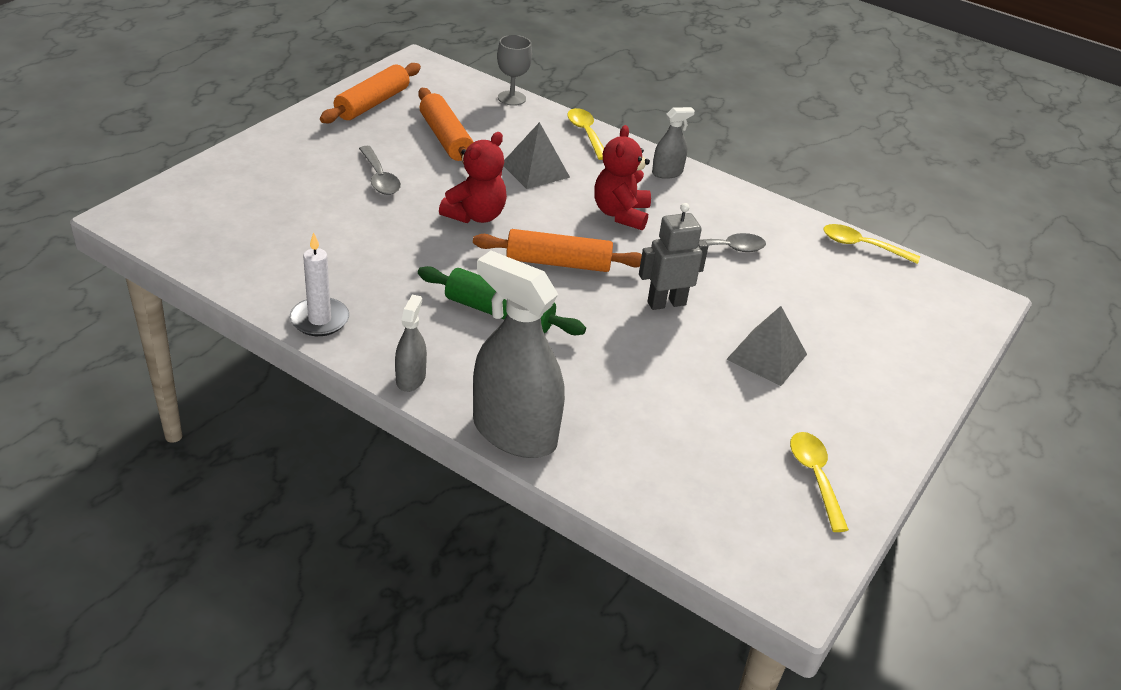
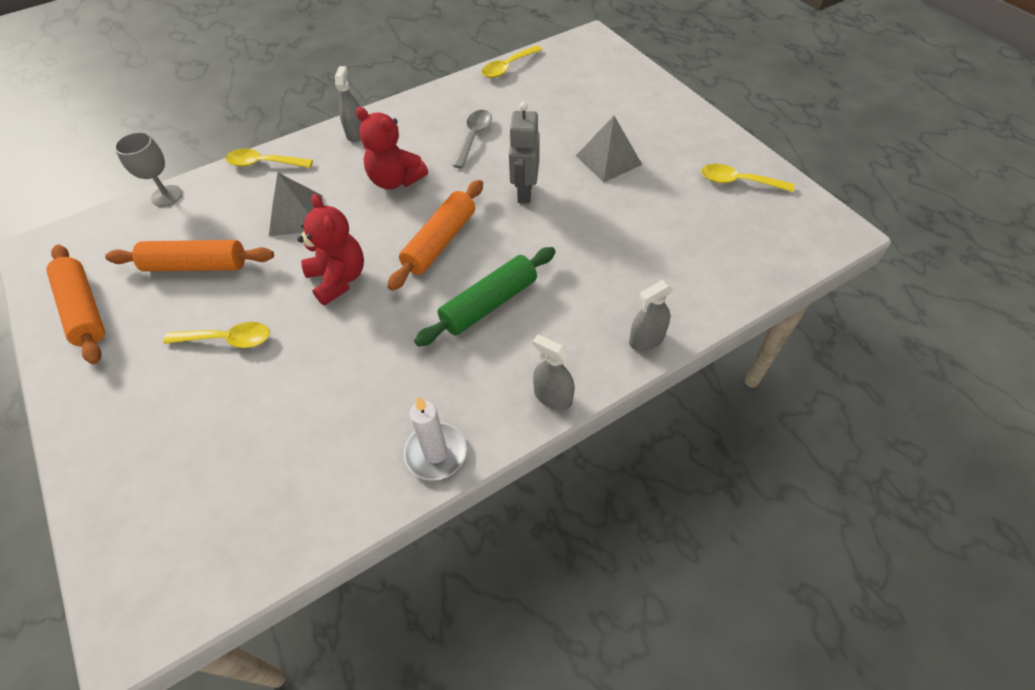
camera: 60 degrees left, 15 degrees up
(379, 178) = (227, 339): grey spoon -> yellow spoon
(514, 433) = (646, 339): grey spray bottle -> grey spray bottle, size x0.47

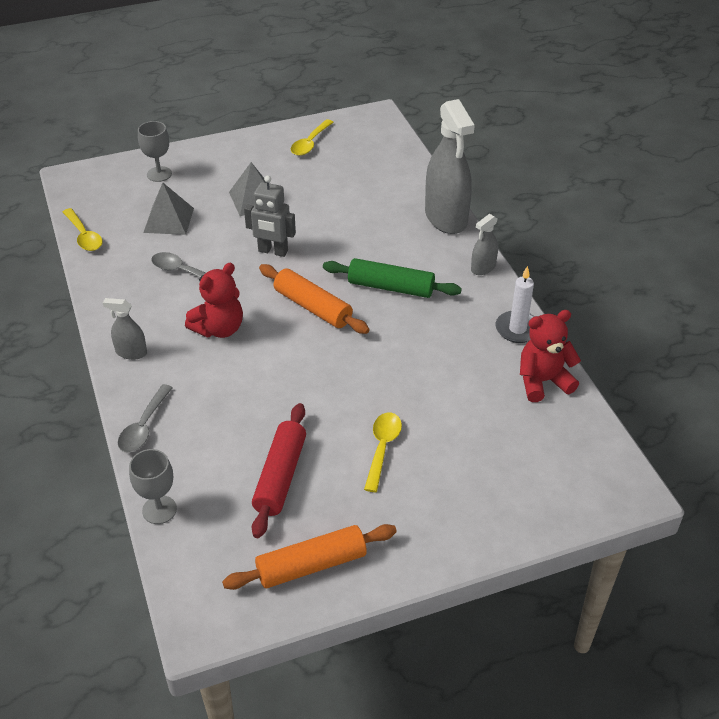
camera: 80 degrees left, 10 degrees down
(196, 265) = (280, 476): orange rolling pin -> red rolling pin
(264, 163) = (144, 426): yellow spoon -> grey spoon
(296, 215) = (238, 401): grey pyramid -> grey pyramid (168, 220)
(338, 279) = (334, 373): red teddy bear -> red teddy bear (543, 381)
(489, 304) = (391, 287): green rolling pin -> green rolling pin turned 45 degrees counterclockwise
(621, 86) = (159, 174): none -> grey goblet
(646, 339) = (446, 217): grey spray bottle -> grey spray bottle, size x2.11

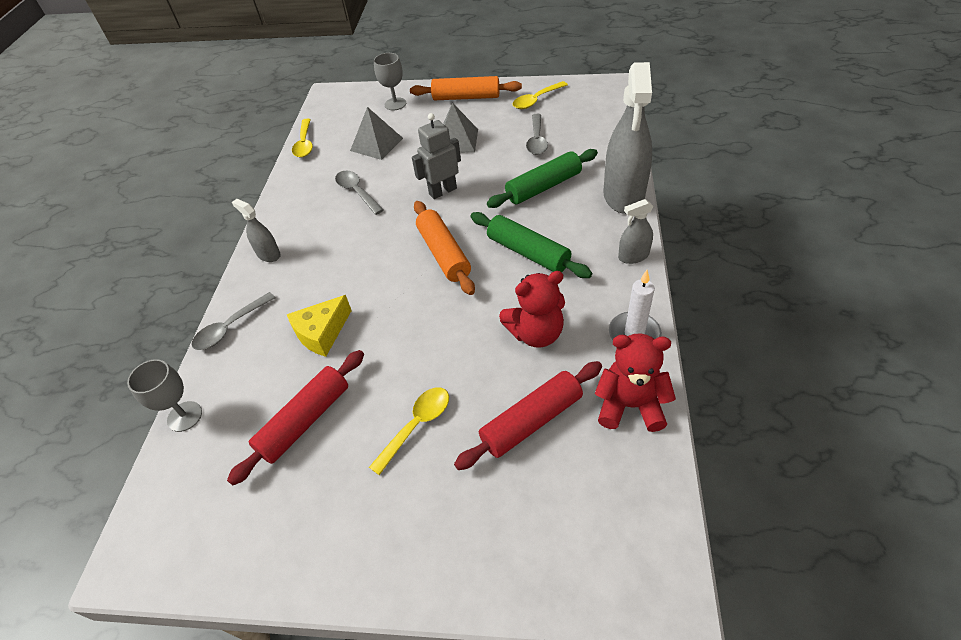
camera: 30 degrees right, 5 degrees up
(219, 328) = (351, 252): red teddy bear -> red teddy bear (536, 333)
(243, 404) = (322, 333): none -> yellow cheese
(273, 251) = (442, 191): grey robot -> grey robot turned 105 degrees clockwise
(311, 565) = (268, 535): orange rolling pin -> orange rolling pin (466, 97)
(335, 183) = (536, 140): none -> grey spoon
(369, 226) = (543, 187): none -> green rolling pin
(474, 416) = (531, 421): none -> red rolling pin

